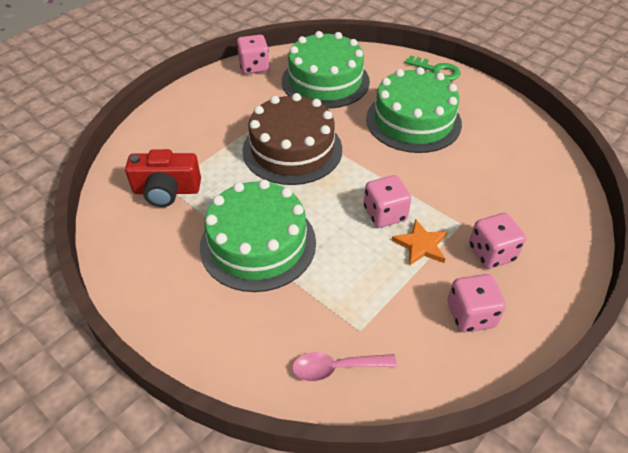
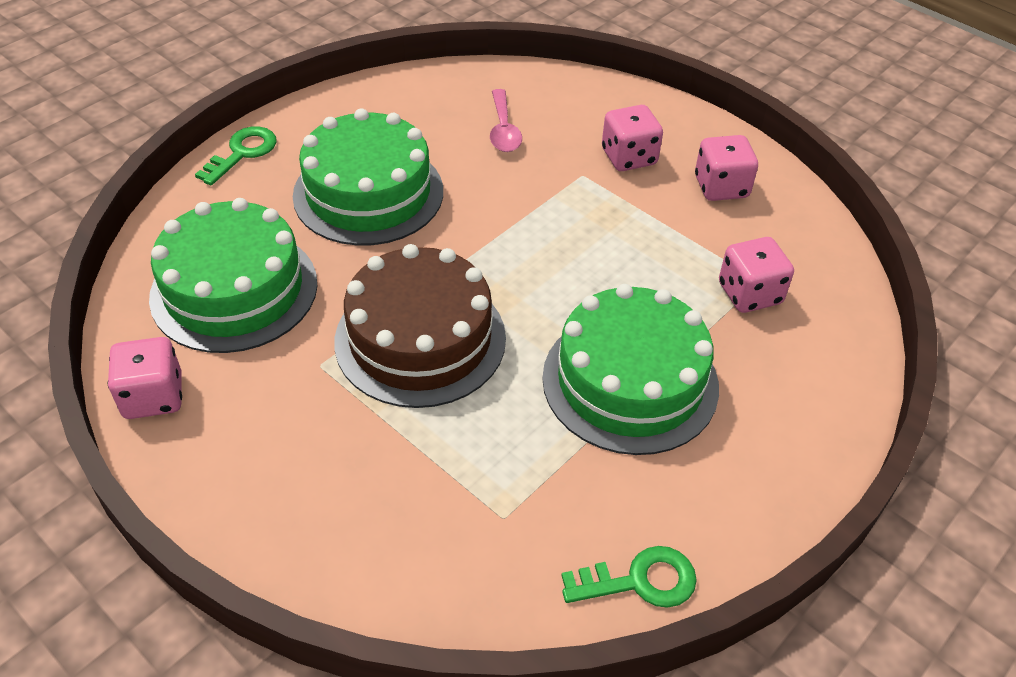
camera: 90 degrees left, 0 degrees up
(115, 242) = (640, 581): none -> green key
(166, 190) = (515, 516): red camera -> none
(336, 368) = (815, 305): pink spoon -> pink spoon (503, 130)
(385, 214) = (566, 242): pink dice -> pink dice (749, 293)
(421, 245) = (621, 214): orange star -> none

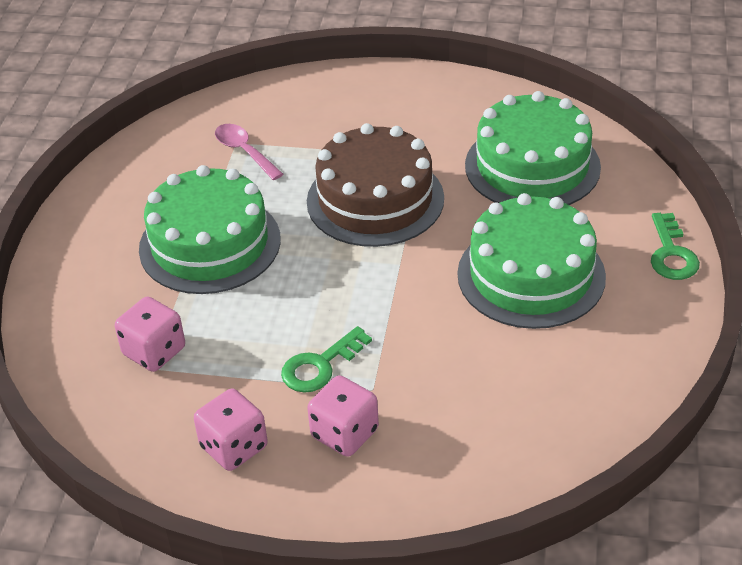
camera: 150 degrees right, 5 degrees down
(153, 396) = (496, 98): pink dice -> none
(503, 130) = (488, 398): pink spoon -> pink spoon (244, 151)
(640, 581) = (138, 152): green key -> green key (320, 366)

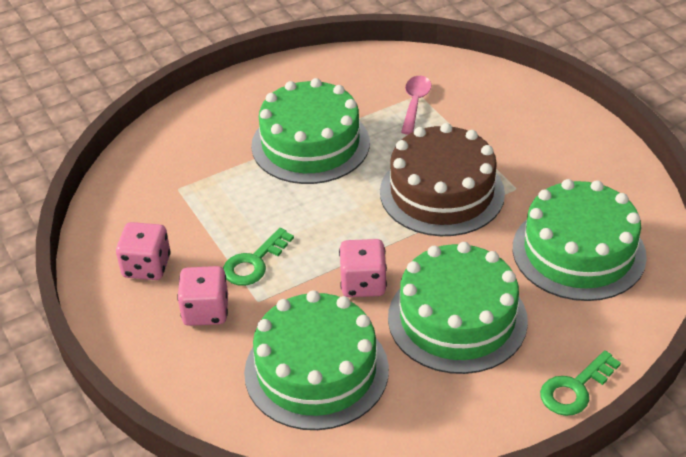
camera: 50 degrees right, 0 degrees up
(154, 351) = (192, 181): pink dice -> pink dice (363, 283)
(320, 366) = (254, 263): green key -> green key turned 60 degrees counterclockwise
(499, 395) = (316, 370): none -> green cake

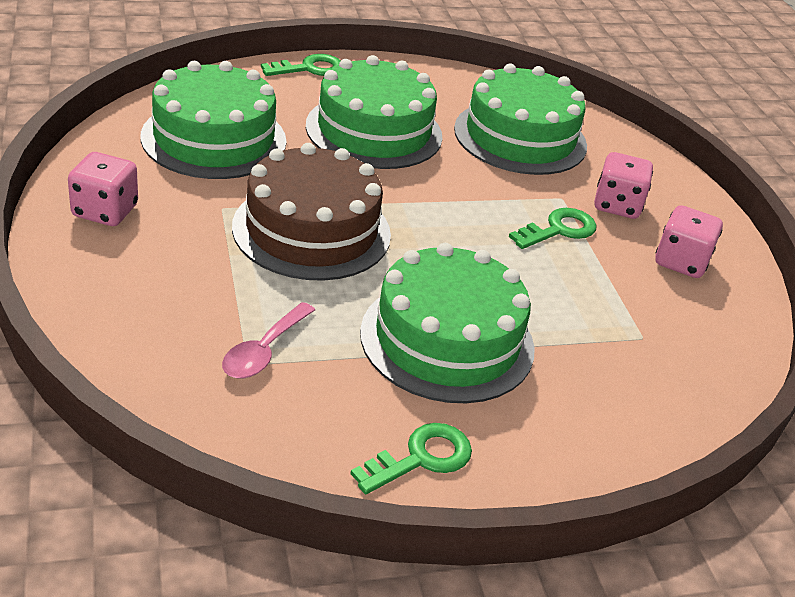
camera: 170 degrees left, 5 degrees down
(300, 78) = (421, 458): none -> green key
(363, 283) = (449, 179): pink dice -> pink dice (105, 211)

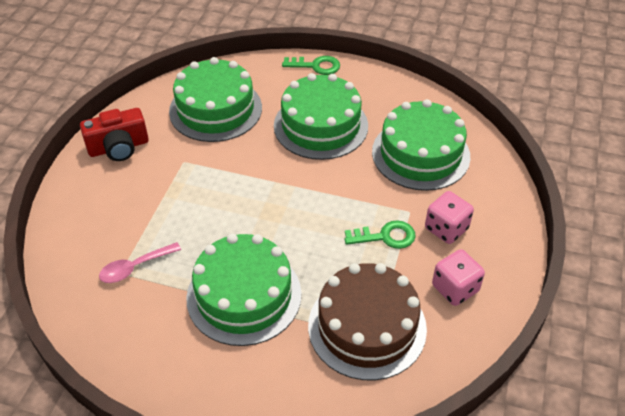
camera: 35 degrees right, 10 degrees up
(105, 211) = (119, 147): pink dice -> red camera
(311, 230) = (223, 192): brown cake -> brown cake (367, 326)
(421, 458) = (166, 368): green key -> none

